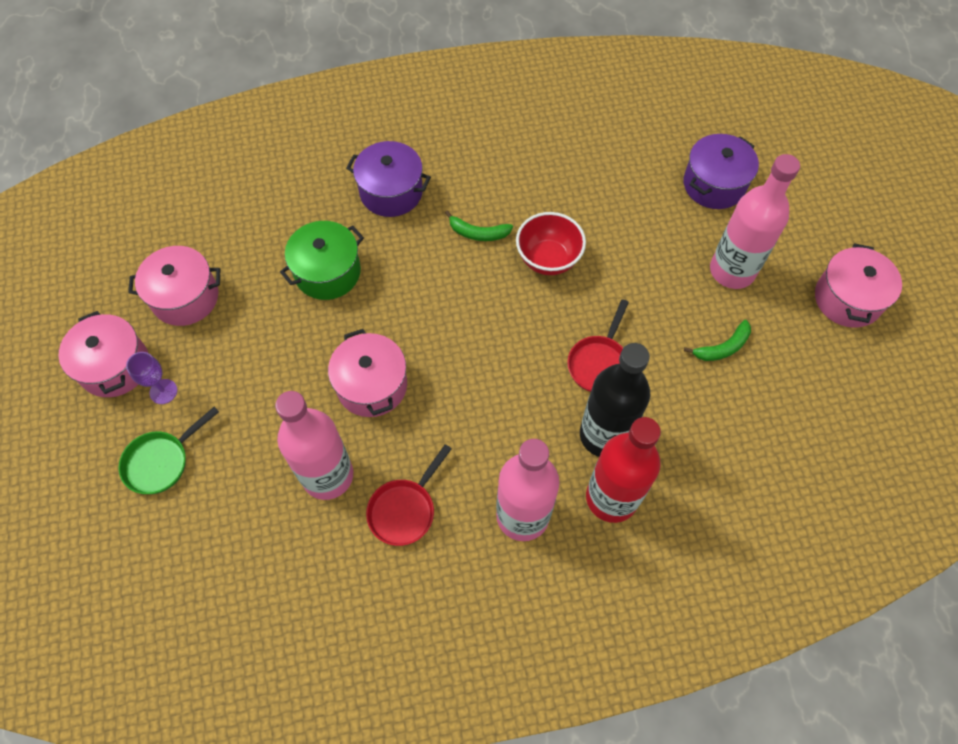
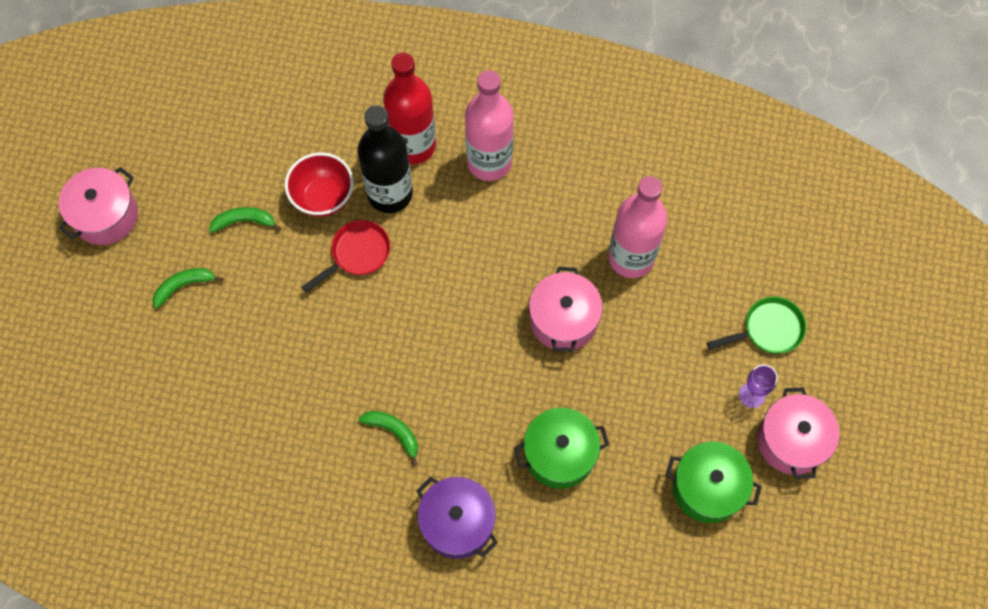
camera: 155 degrees left, 5 degrees up
(185, 297) = (707, 488): pink pot -> green pot
(405, 509) = (579, 205): red pan -> none
(548, 259) = (343, 373): red bowl -> red bowl (323, 197)
(714, 184) = (133, 382): purple pot -> none
(732, 271) = (184, 286): pink bottle -> green banana

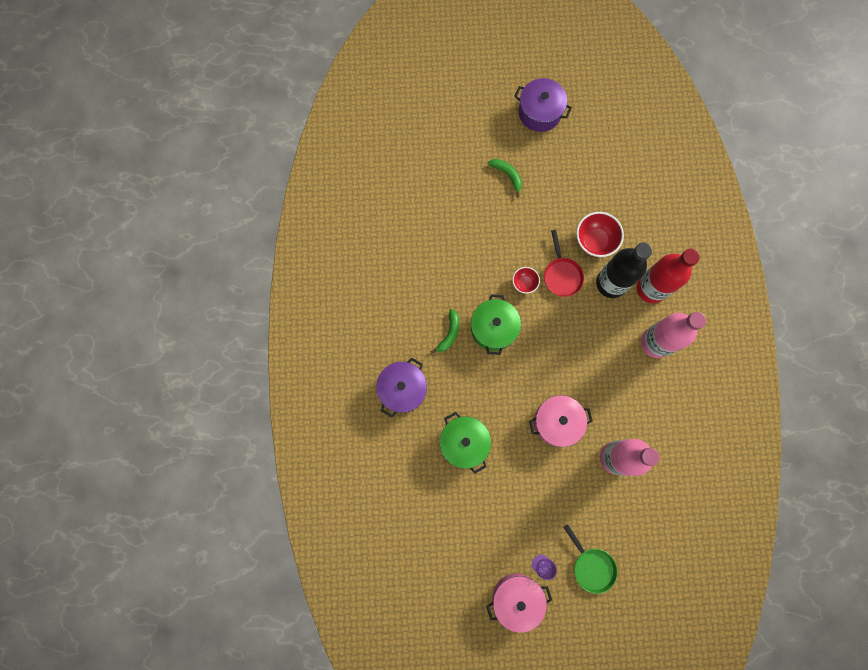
camera: 75 degrees right, 10 degrees up
(105, 216) = (539, 112): pink pot -> purple pot
(244, 221) = (562, 197): green banana -> none
(353, 307) = (524, 283): none -> red bowl
(357, 254) = (561, 275): red pan -> red pan turned 45 degrees clockwise
(707, 488) = (468, 547): green pot -> green pot (493, 328)

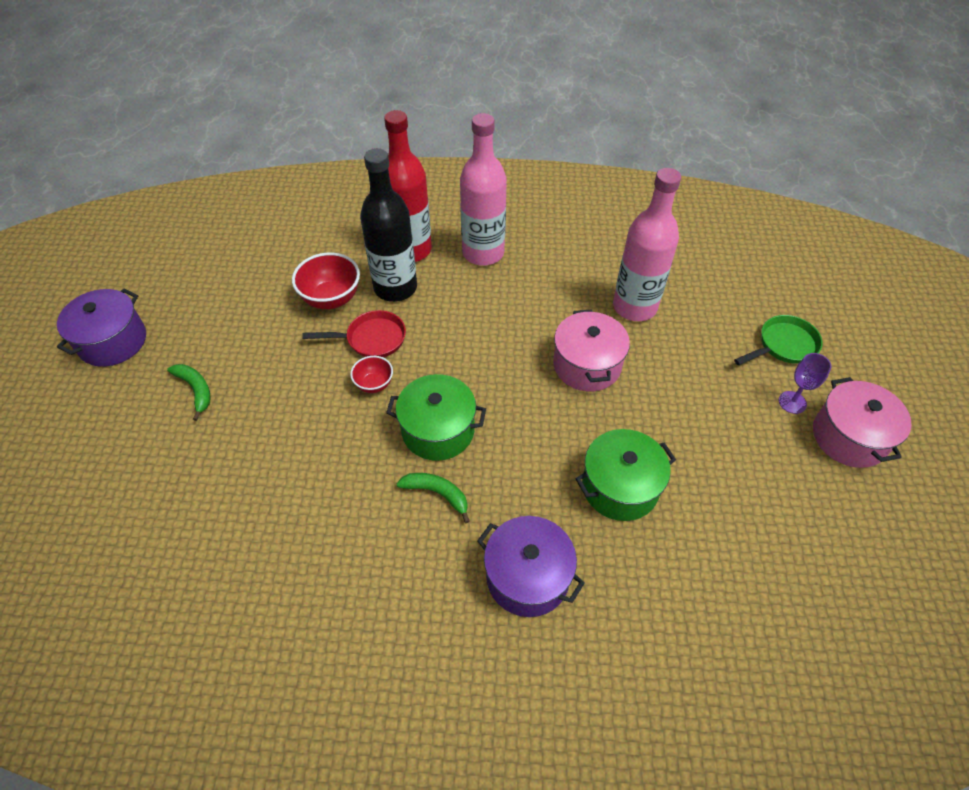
camera: 85 degrees left, 25 degrees down
(507, 175) = (196, 390): green banana -> green banana turned 90 degrees clockwise

